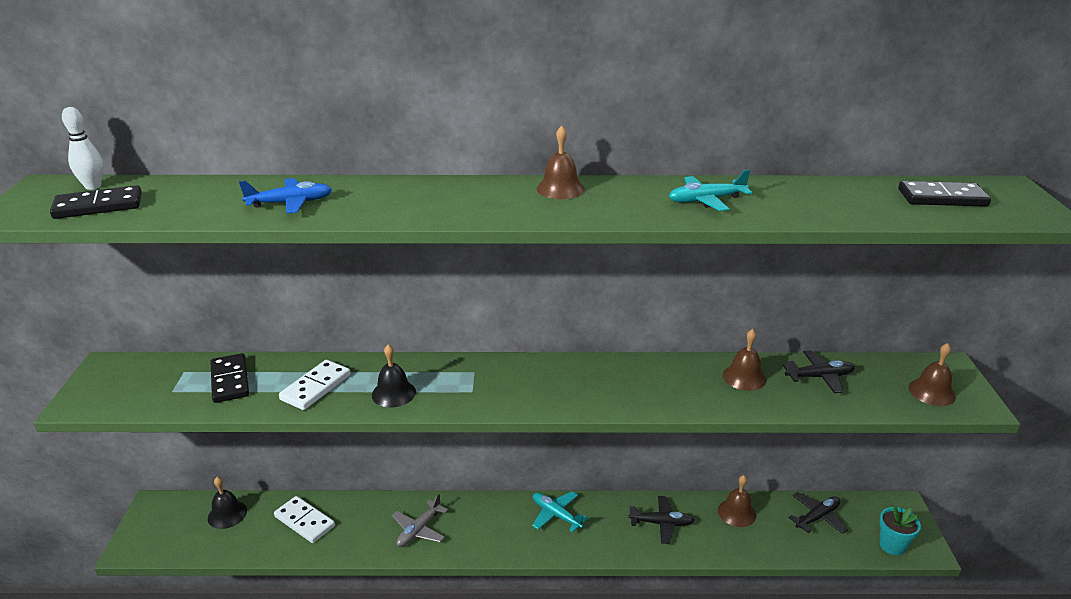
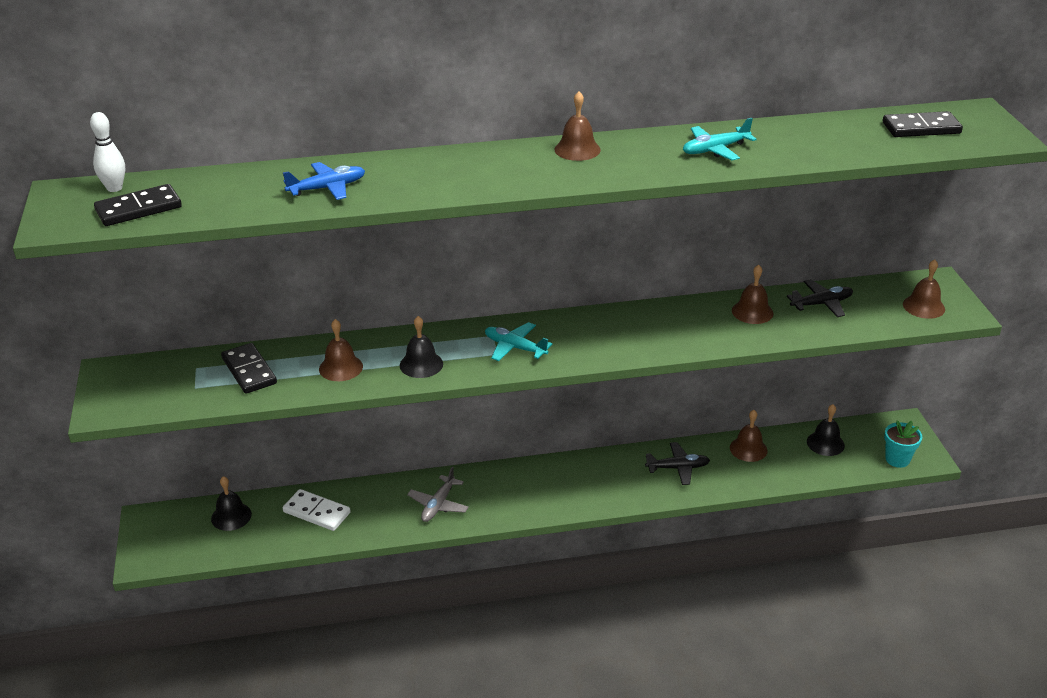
camera: 10 degrees left, 5 degrees up
(316, 387) = (341, 367): white domino -> brown bell
(556, 515) = (572, 473): turquoise plane -> turquoise plane (515, 347)
(817, 517) = (825, 443): black plane -> black bell

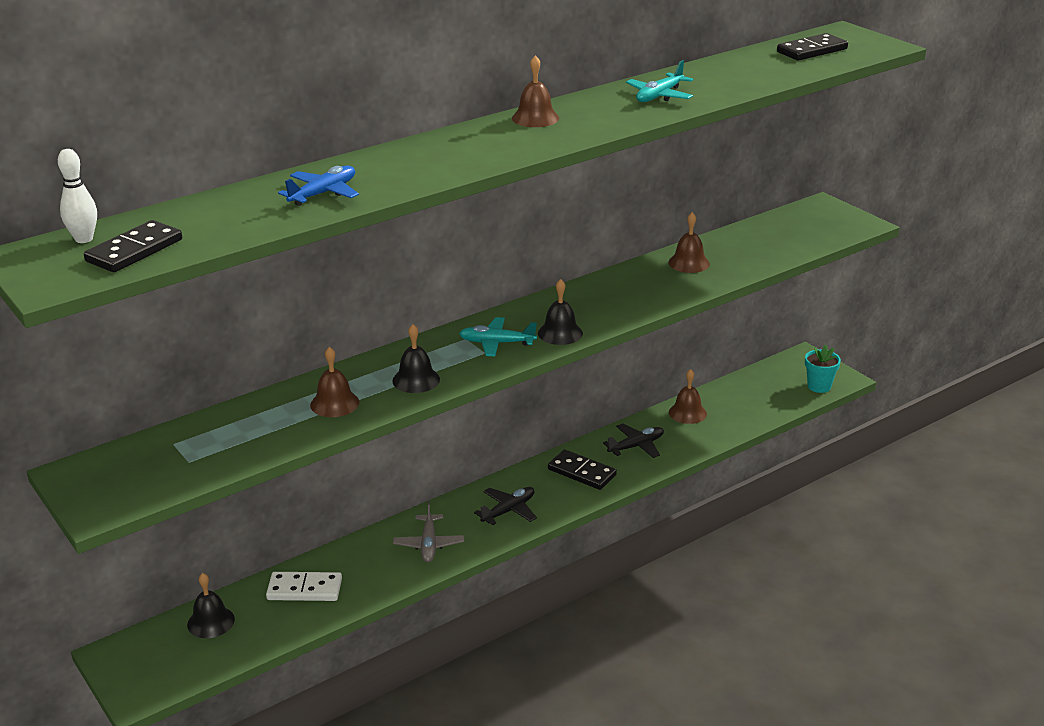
camera: 25 degrees left, 5 degrees down
(249, 371) = (237, 431): black domino -> black domino (581, 472)
(821, 304) = (742, 243): black plane -> black plane (508, 510)
(825, 443) = (750, 390): black bell -> black bell (560, 333)
(923, 306) = (827, 226): brown bell -> none

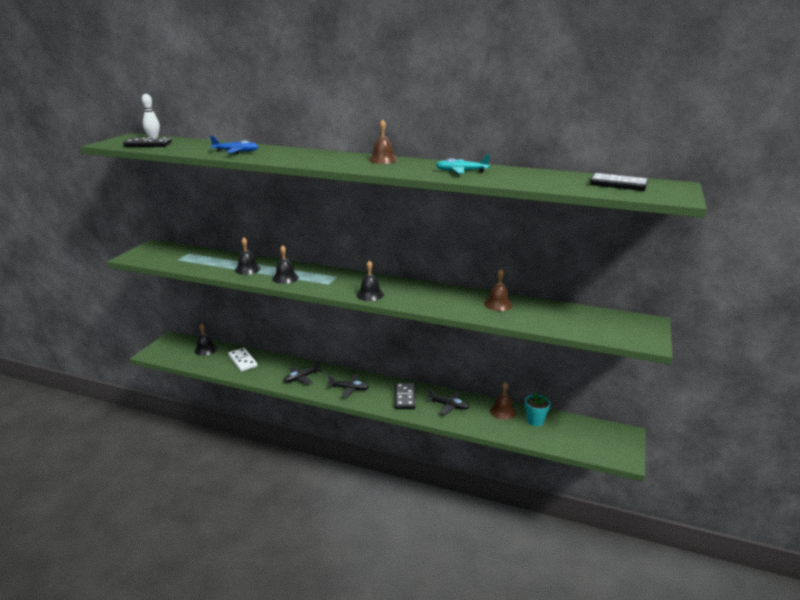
camera: 55 degrees right, 5 degrees down
(334, 403) = (247, 269): brown bell -> black bell
(429, 544) = (301, 378): grey plane -> black plane
(496, 343) = (340, 284): turquoise plane -> none
(819, 386) = (601, 451): turquoise flower pot -> turquoise flower pot (535, 421)

